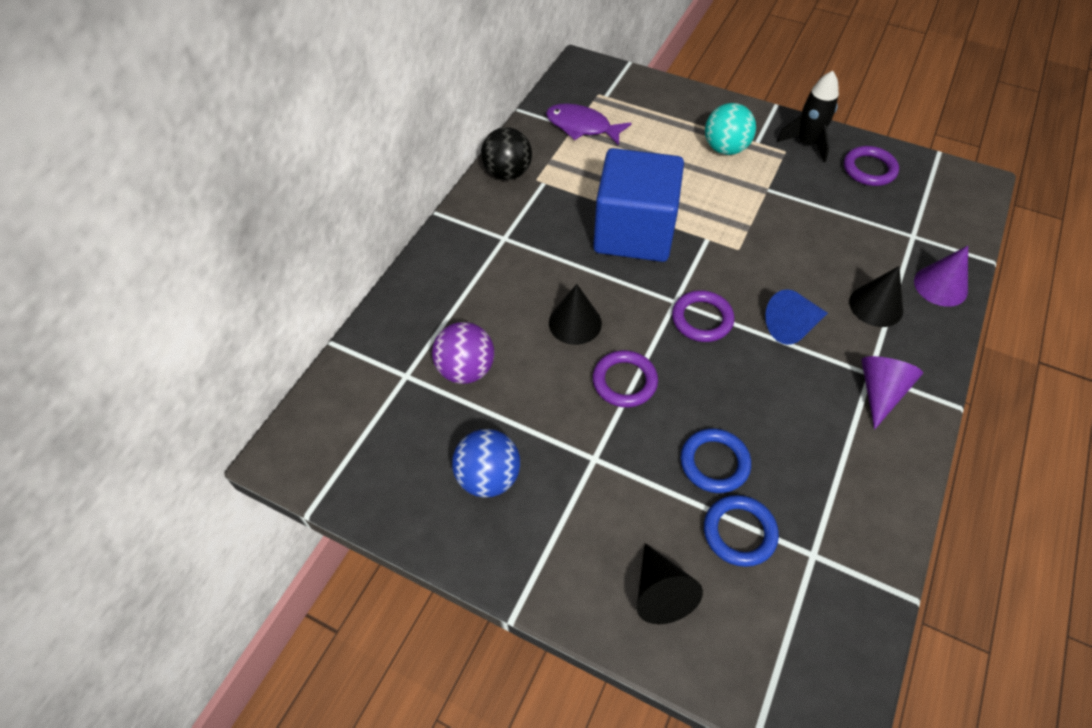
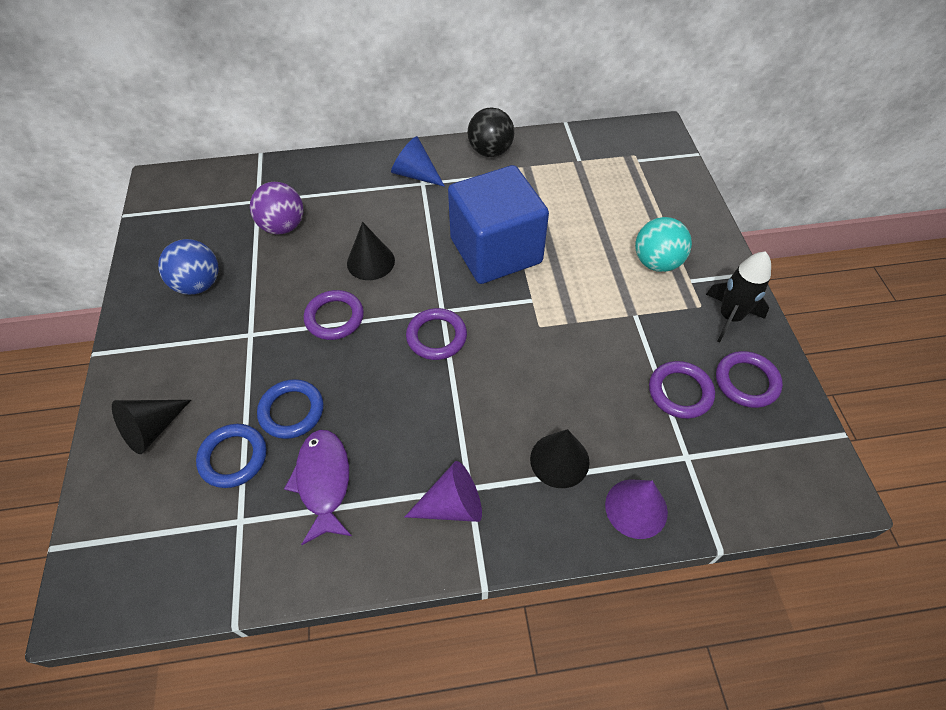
camera: 55 degrees right, 0 degrees up
(582, 127) = (585, 165): purple fish -> purple fish (323, 482)
(792, 327) = (478, 404): blue cone -> blue cone (415, 174)
(856, 207) = (680, 392): none -> purple ring

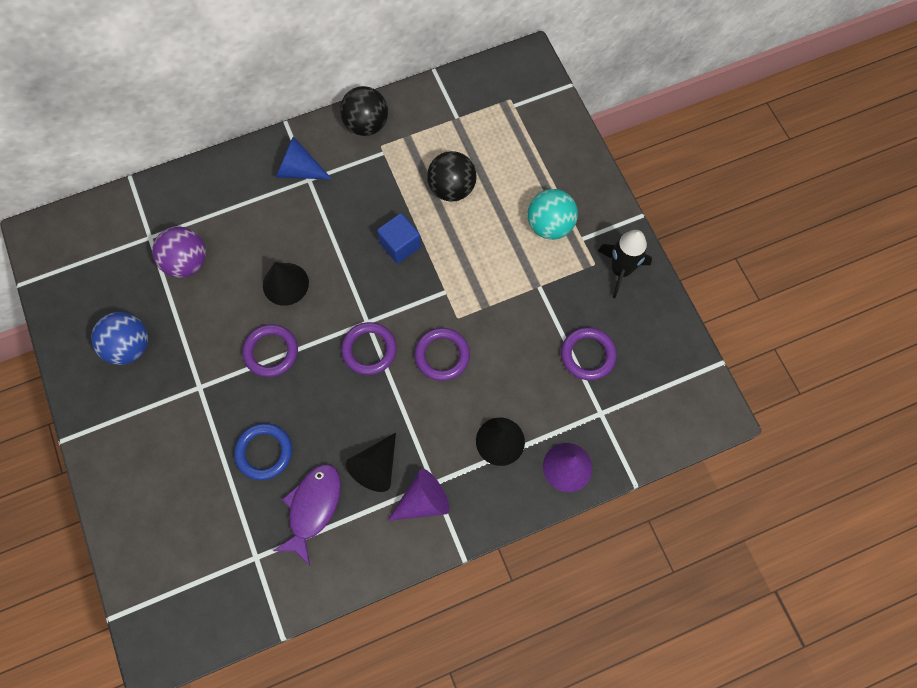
camera: 15 degrees left, 15 degrees up
(152, 429) = (149, 498): black cone -> black cone (376, 467)
(233, 457) = (229, 506): blue ring -> none
(323, 482) = (313, 508): purple fish -> purple fish turned 45 degrees clockwise
(496, 251) = (400, 245): blue cube -> blue cube, size x0.45
(560, 214) = (452, 188): none -> black ball
(746, 382) = (641, 332): purple ring -> purple ring (442, 355)

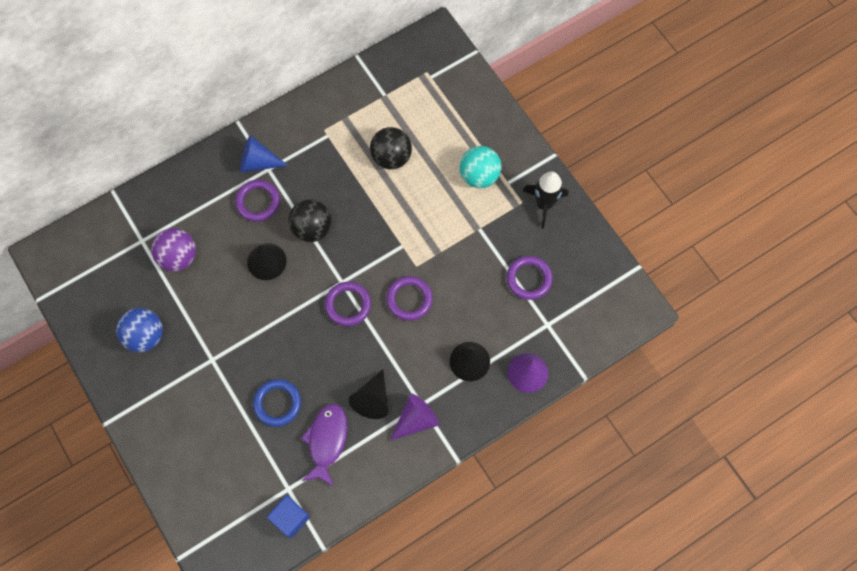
camera: 10 degrees left, 0 degrees up
(271, 352) = (266, 320): purple ring -> purple ring (258, 202)
(366, 124) = (308, 113): black ball -> black ball (312, 228)
(400, 245) = (357, 213): blue cube -> blue cube (290, 518)

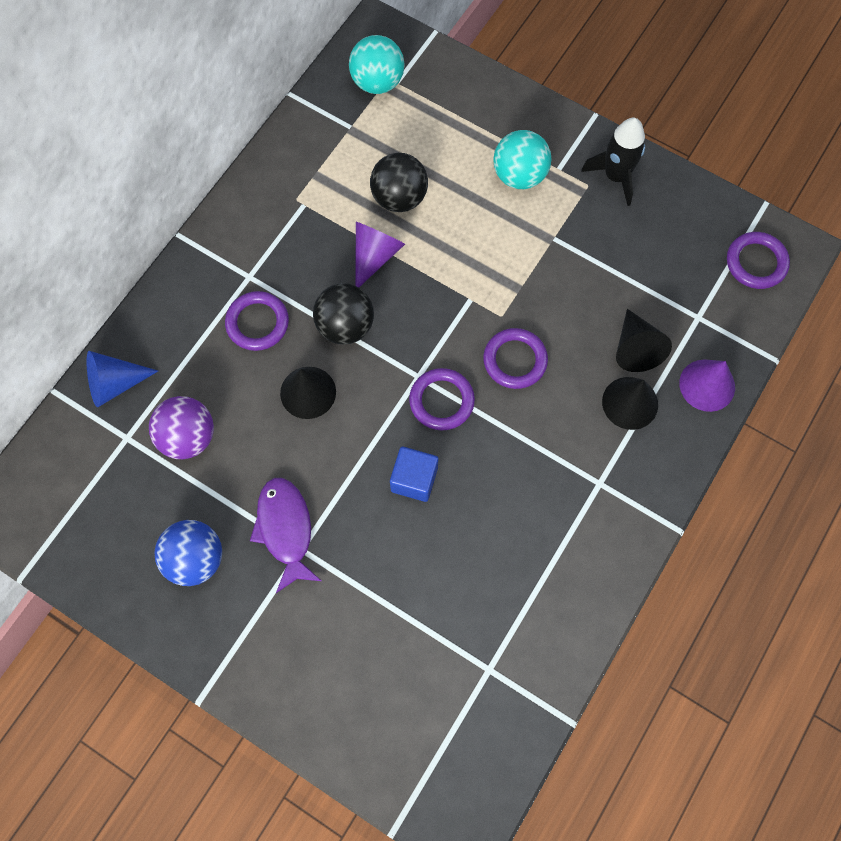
camera: 25 degrees left, 0 degrees up
(258, 162) = (231, 273): blue cone -> blue cone (115, 384)
(277, 403) = (417, 566): blue ring -> none
(290, 518) = (512, 706): blue cube -> blue cube (414, 479)
(327, 441) = (506, 584): purple fish -> purple fish (285, 529)
(372, 399) = (536, 505): black cone -> black cone (635, 348)
(415, 420) = (603, 505): purple cone -> purple cone (375, 256)
(418, 71) = (377, 82): none -> turquoise ball
(529, 279) = (646, 272): purple ring -> purple ring (756, 262)

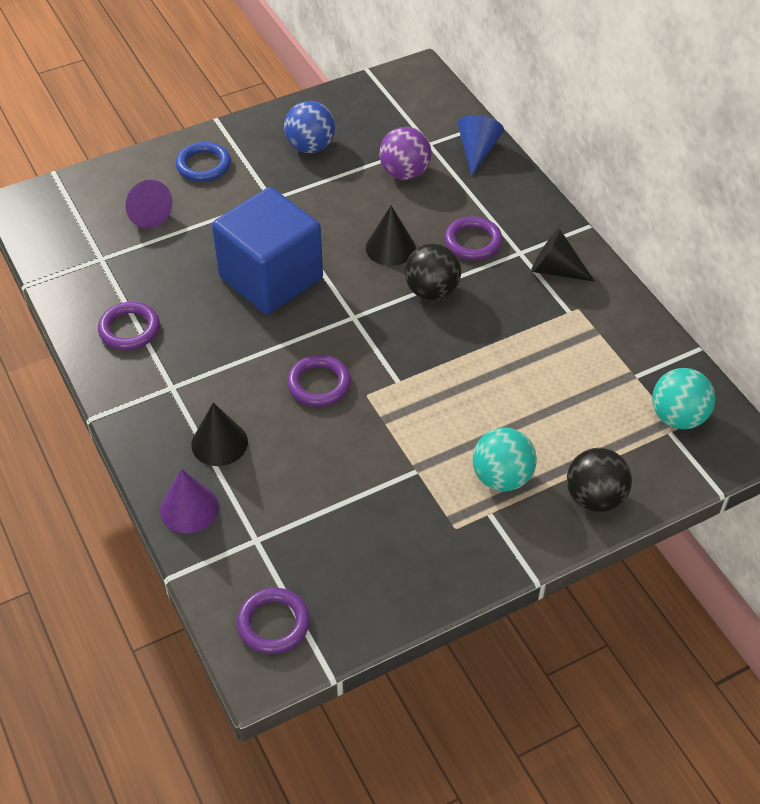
camera: 120 degrees right, 20 degrees down
(285, 529) = (292, 196): purple fish -> none
(288, 658) = (203, 165): none -> blue ring
(375, 256) = (485, 336): purple cone -> purple cone (146, 213)
(399, 198) = (534, 377): black ball -> black ball (595, 498)
(414, 479) = (271, 278): blue cube -> blue cube, size x2.23
(441, 401) = (321, 321): purple ring -> purple ring (129, 329)
(615, 176) = (450, 556): black rocket -> none
(635, 348) = (264, 474): black cone -> black cone (555, 270)

